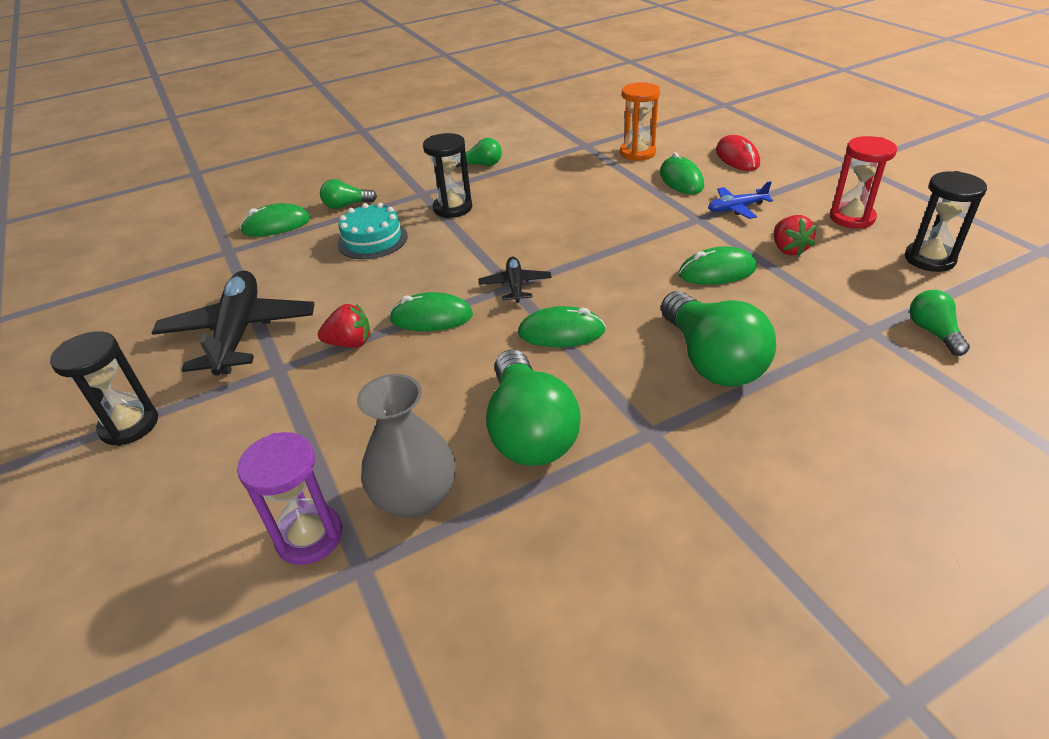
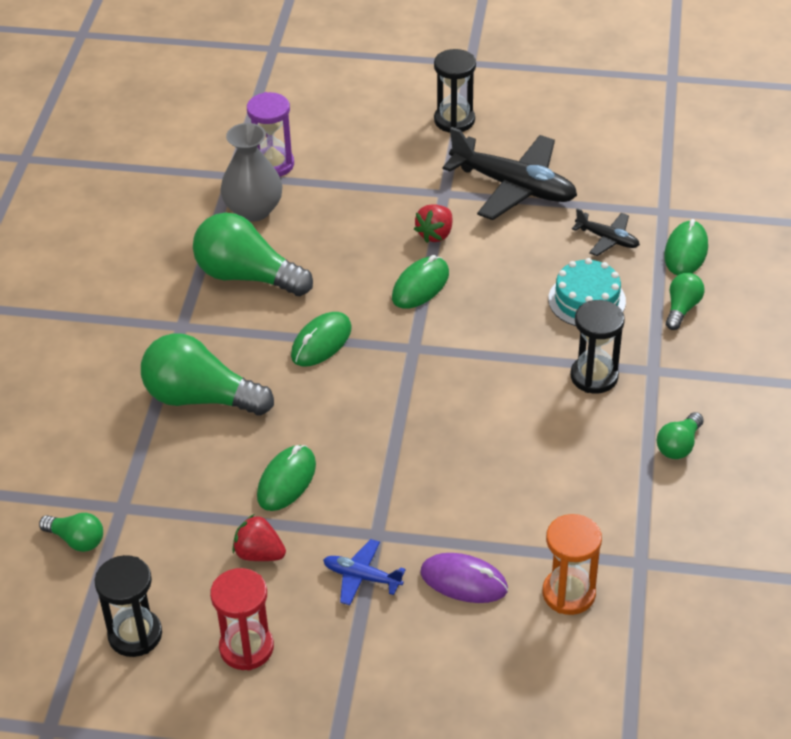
camera: 125 degrees right, 5 degrees up
(515, 285) = (411, 350): black plane -> black plane (607, 239)
(681, 180) = (464, 581): green mouse -> purple mouse
(736, 208) = (361, 577): blue plane -> blue plane turned 90 degrees counterclockwise
(737, 158) = (459, 672): red mouse -> none

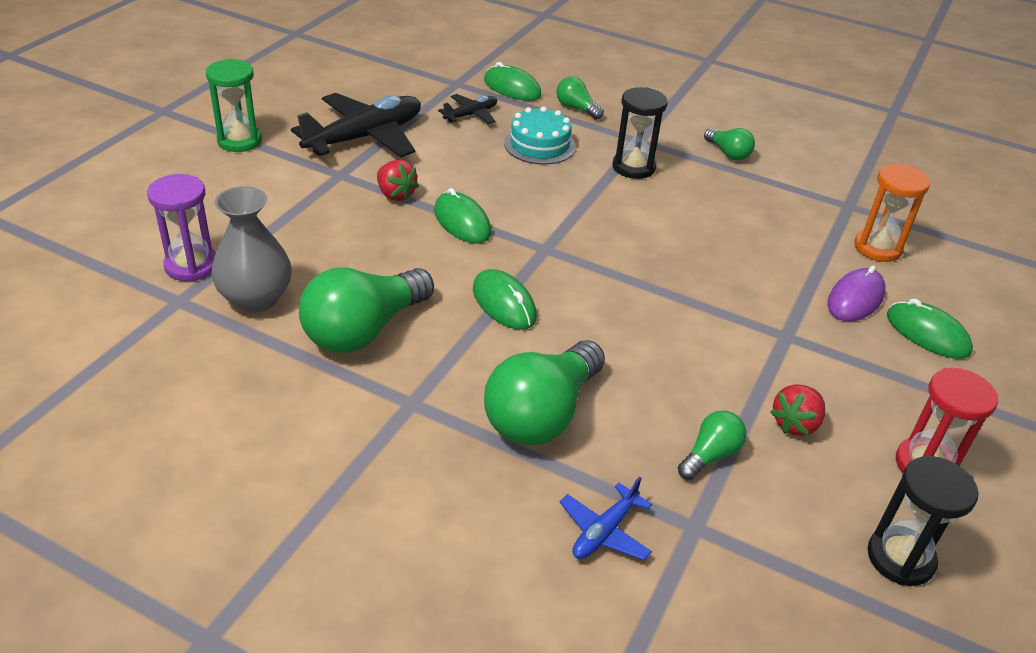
camera: 75 degrees left, 5 degrees down
(76, 540) = (738, 584): green light bulb -> green light bulb (710, 455)
(286, 481) = (696, 378): green mouse -> green mouse (927, 334)
(361, 577) = (840, 359): blue plane -> blue plane (604, 532)
(454, 120) = (239, 141): black hourglass -> green hourglass

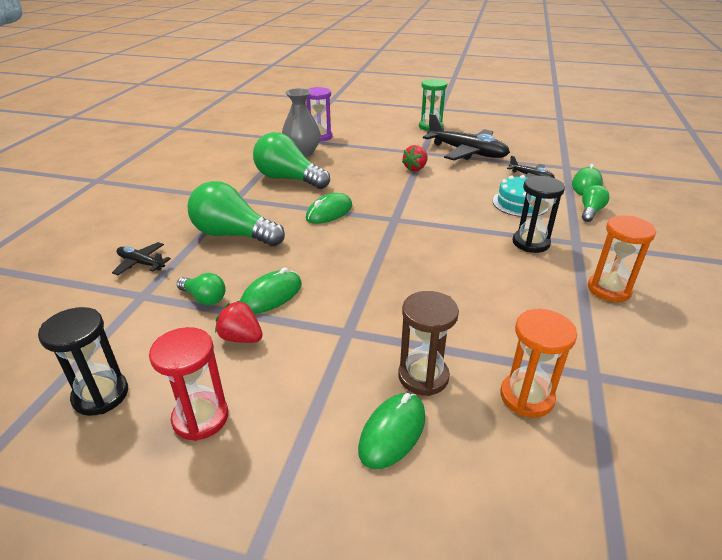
camera: 80 degrees right, 5 degrees down
(462, 222) = (403, 190): green mouse -> green mouse (271, 295)
(604, 532) = (141, 263): blue plane -> black plane
(728, 153) = (609, 289): green light bulb -> orange hourglass
(855, 299) = (423, 376): purple mouse -> brown hourglass

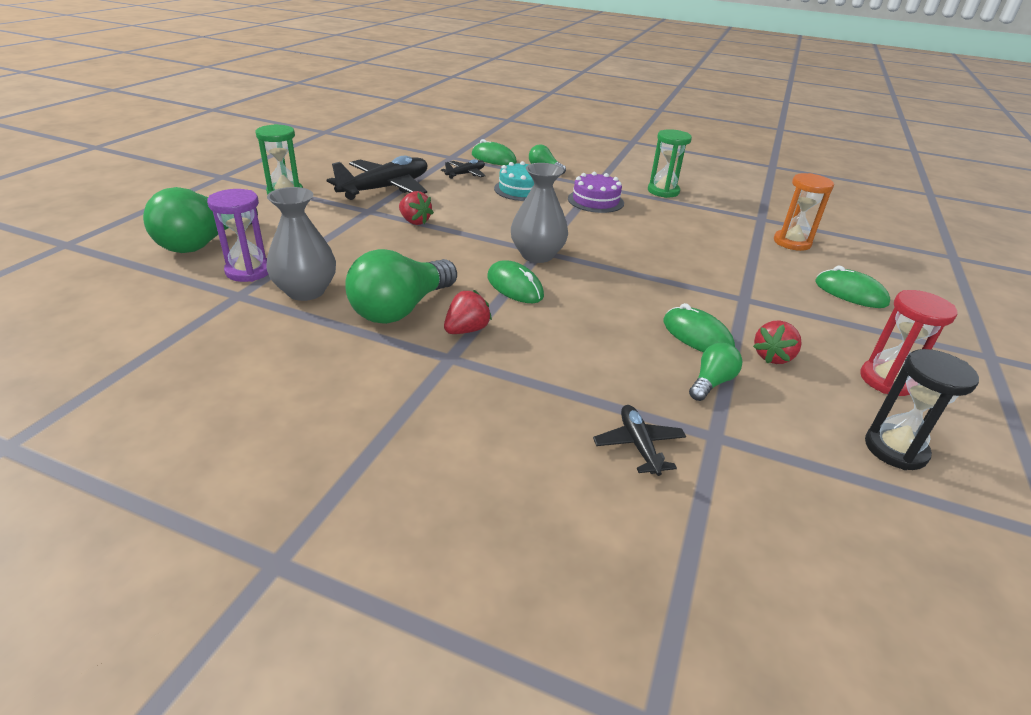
camera: 85 degrees left, 0 degrees up
(141, 263) = (638, 445): black plane -> black plane turned 135 degrees clockwise
(234, 235) = (563, 360): green light bulb -> green light bulb (204, 242)
(267, 200) = (466, 330): none -> red strawberry
(386, 218) = (537, 255): none -> grey vase
(423, 376) = (788, 273): brown hourglass -> none
(530, 243) = (595, 201): black hourglass -> purple cake
(609, 289) = (663, 191): orange hourglass -> green hourglass

